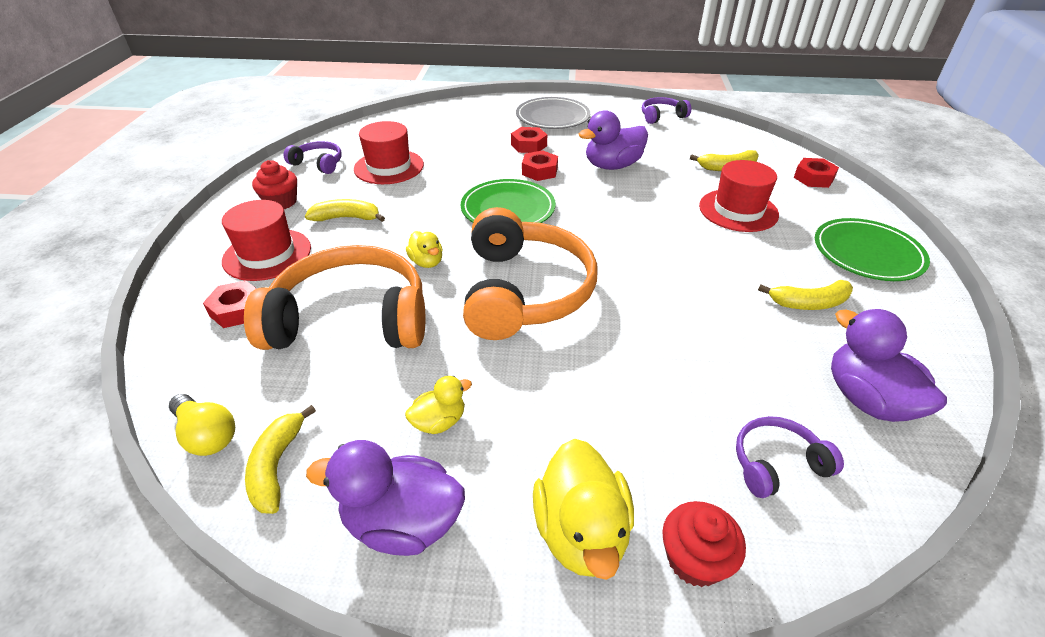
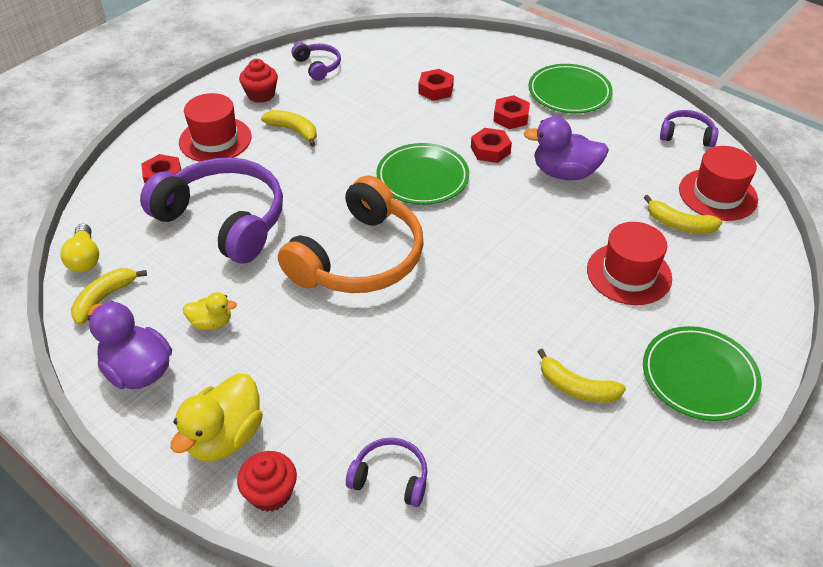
camera: 35 degrees right, 5 degrees up
(351, 319) = (224, 220): orange headphones -> purple headphones
(389, 167) = (369, 92): red hat -> red hat (718, 194)
(427, 262) = (314, 198): yellow duck -> none
(552, 117) = (569, 93): grey plate -> green plate
(813, 178) = (759, 277): red nut -> red nut (435, 89)
(867, 399) = (517, 481): purple duck -> none

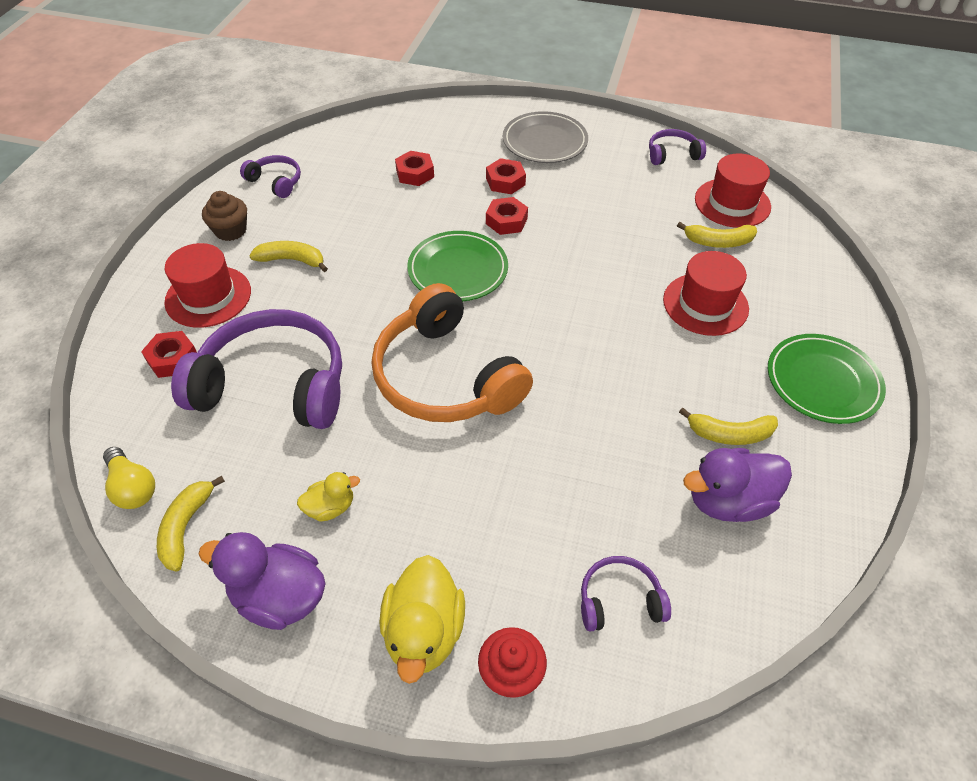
camera: 25 degrees left, 5 degrees up
(261, 95) = (231, 230): red cupcake -> brown cupcake
(359, 258) = (445, 376): orange headphones -> orange headphones turned 135 degrees clockwise
(564, 173) = (589, 223): purple duck -> purple duck (728, 501)
(569, 93) = (544, 142): green plate -> grey plate

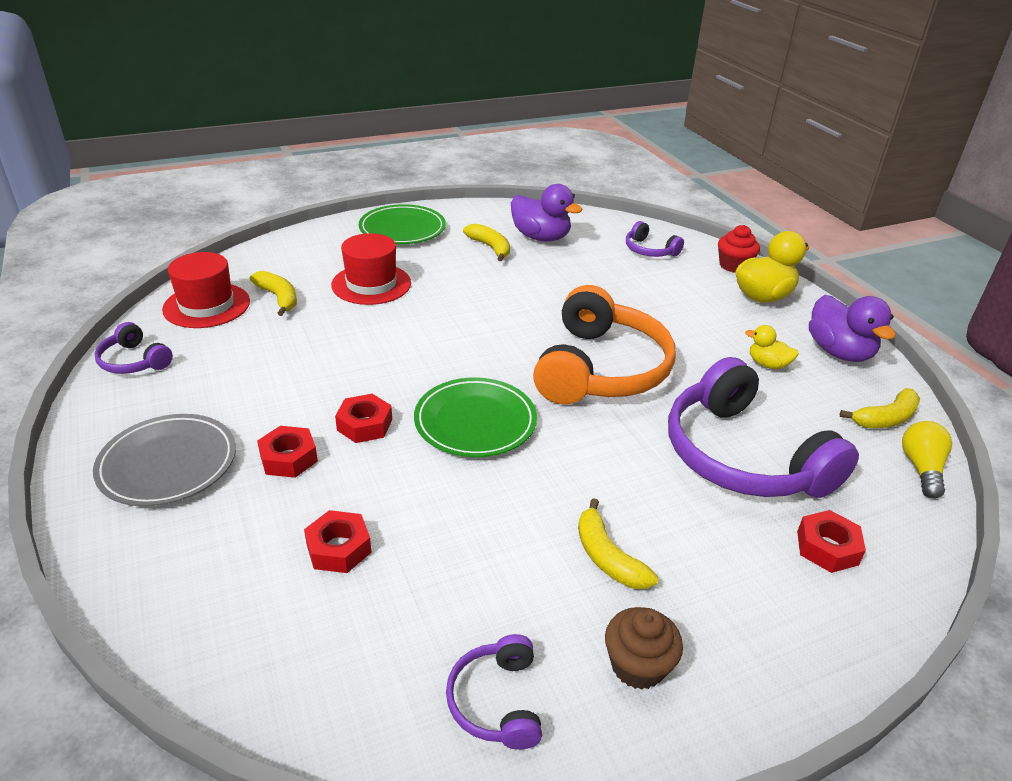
camera: 130 degrees left, 15 degrees down
(208, 296) = (740, 589): red hat -> none

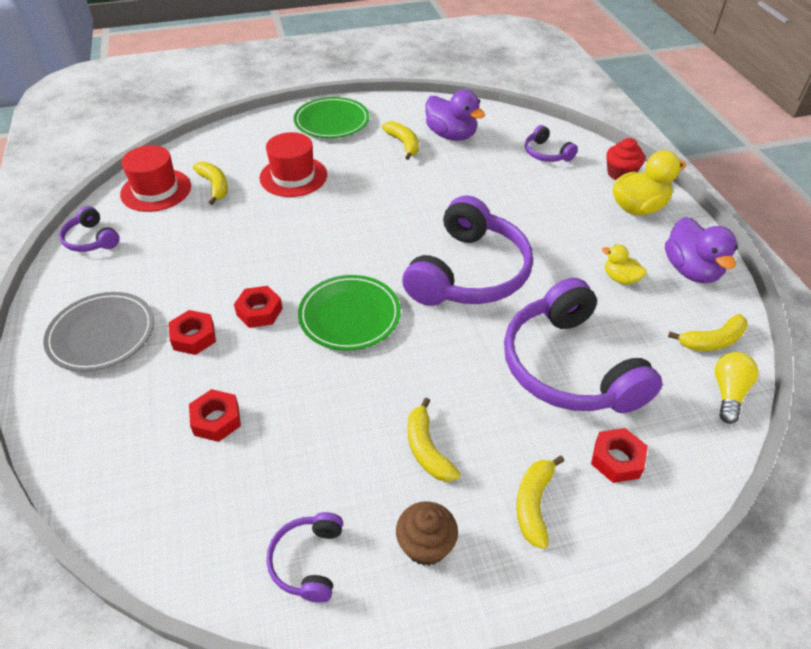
camera: 10 degrees right, 10 degrees up
(600, 369) = (469, 273): orange headphones -> purple headphones
(750, 605) = (533, 504): none -> yellow banana

